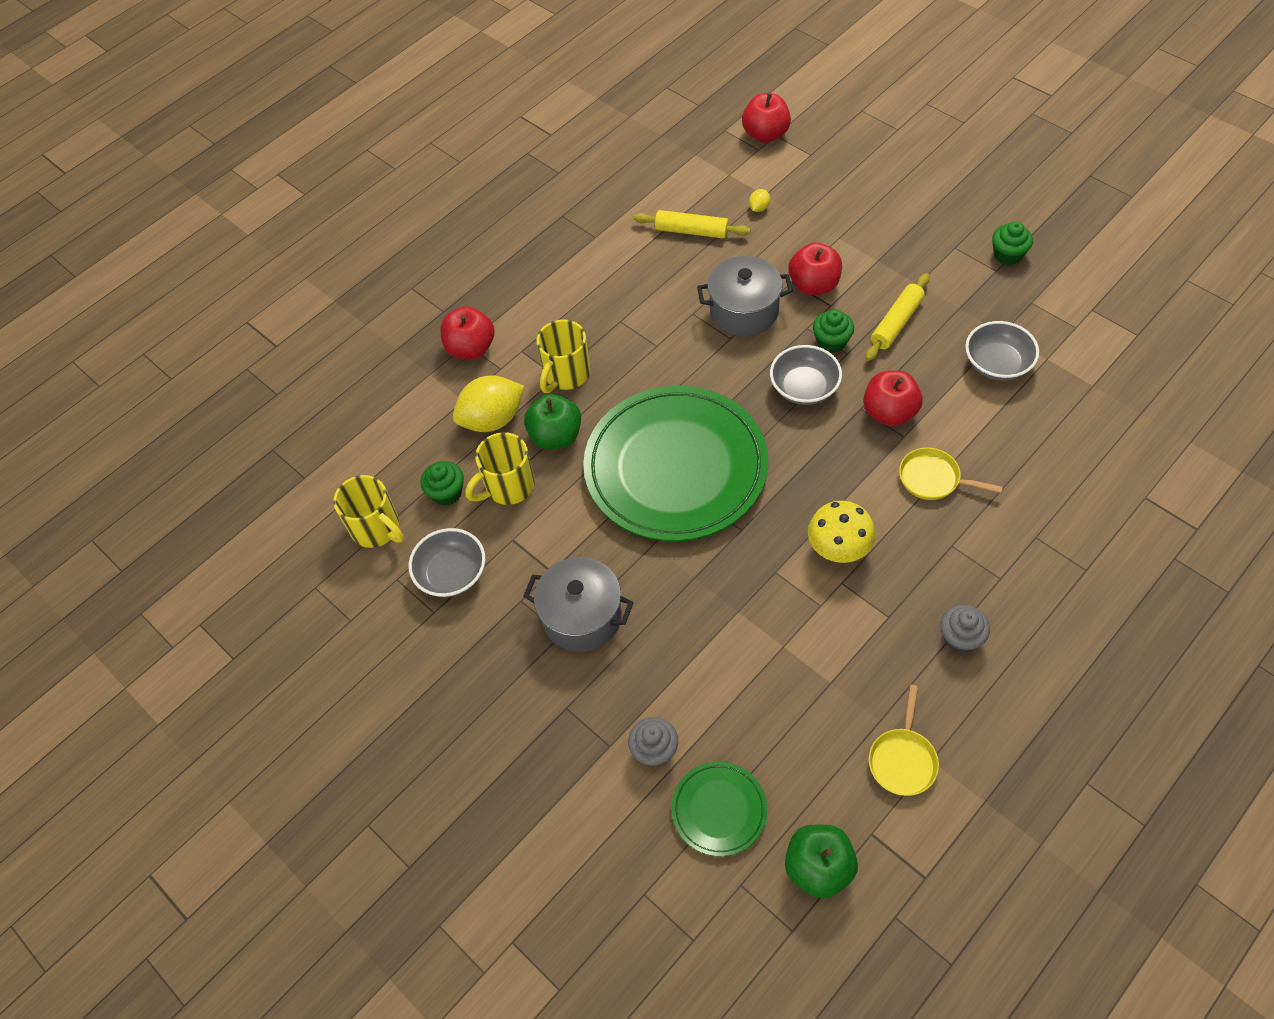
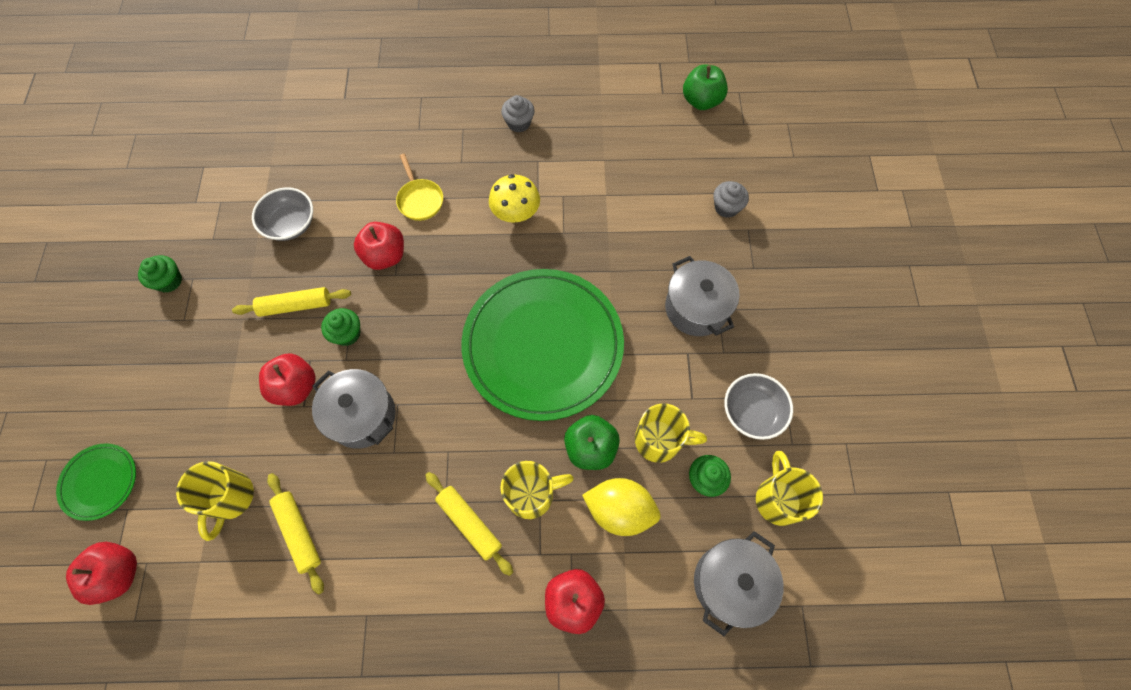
camera: 140 degrees left, 10 degrees up
(369, 446) = (730, 583): none -> grey pot
(589, 325) = (469, 523): none -> yellow rolling pin
(719, 810) = (722, 157): green plate -> green plate (100, 482)
(759, 208) = (230, 498): yellow lemon -> yellow mug
(804, 388) = (405, 320): grey bowl -> none
(902, 760) = (613, 104): yellow pan -> none

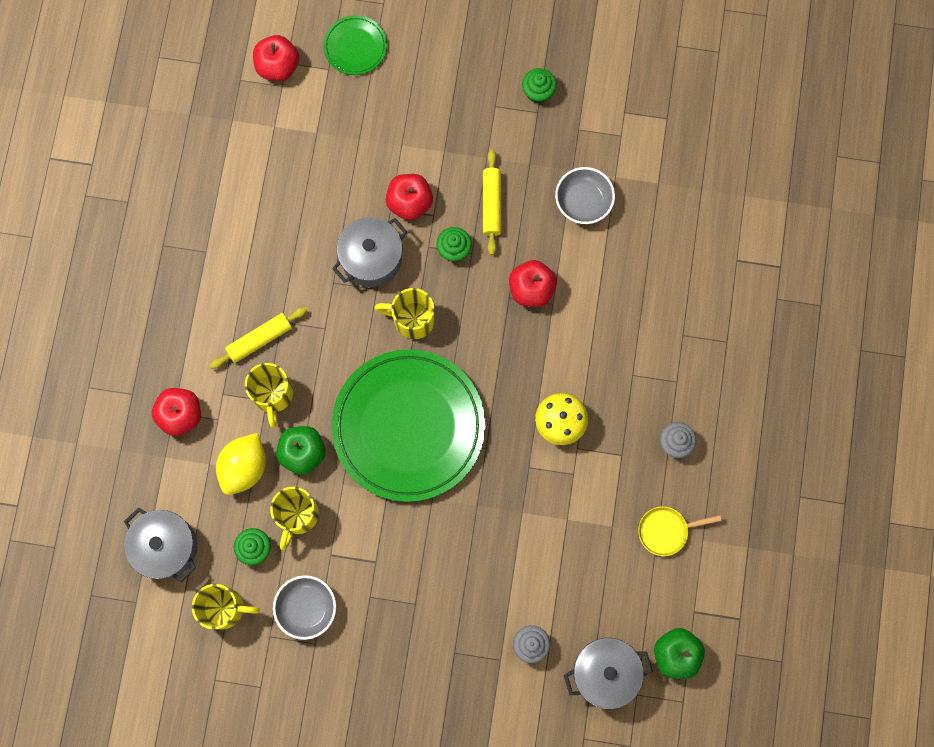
camera: 100 degrees right, 10 degrees up
(230, 498) = (320, 149): yellow mug -> yellow mug (412, 319)
(299, 532) = (281, 202): yellow rolling pin -> none
(420, 200) = (592, 328): yellow pan -> yellow pan (666, 531)
(696, 308) = (420, 582): grey pot -> grey pot (605, 672)

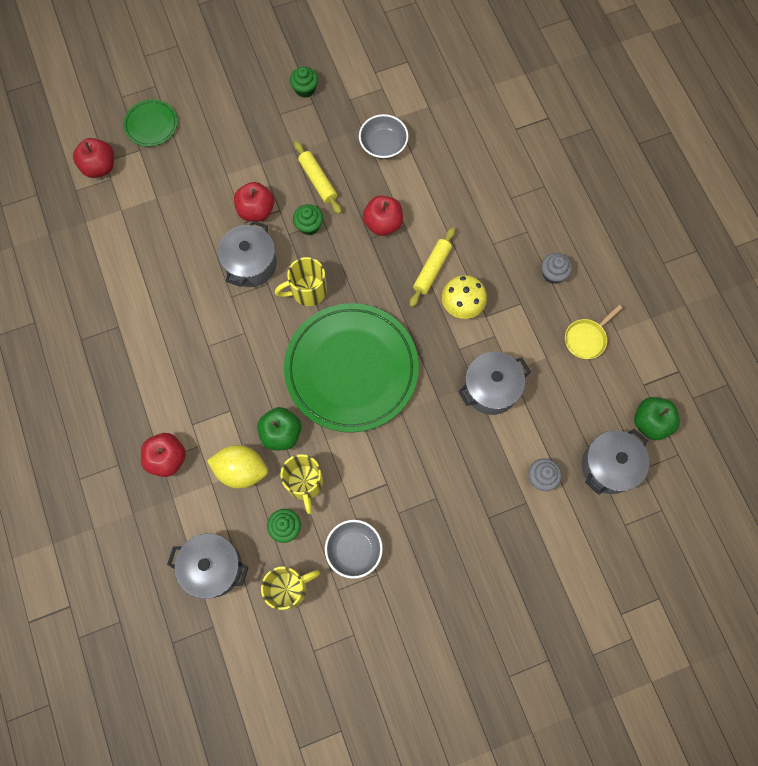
camera: 30 degrees left, 5 degrees down
(244, 467) = (241, 470): yellow lemon -> yellow lemon turned 75 degrees counterclockwise
(260, 339) = (198, 368): yellow rolling pin -> yellow rolling pin (432, 269)
(273, 395) = (232, 403): yellow mug -> none
(535, 526) = (490, 389): none -> grey pot

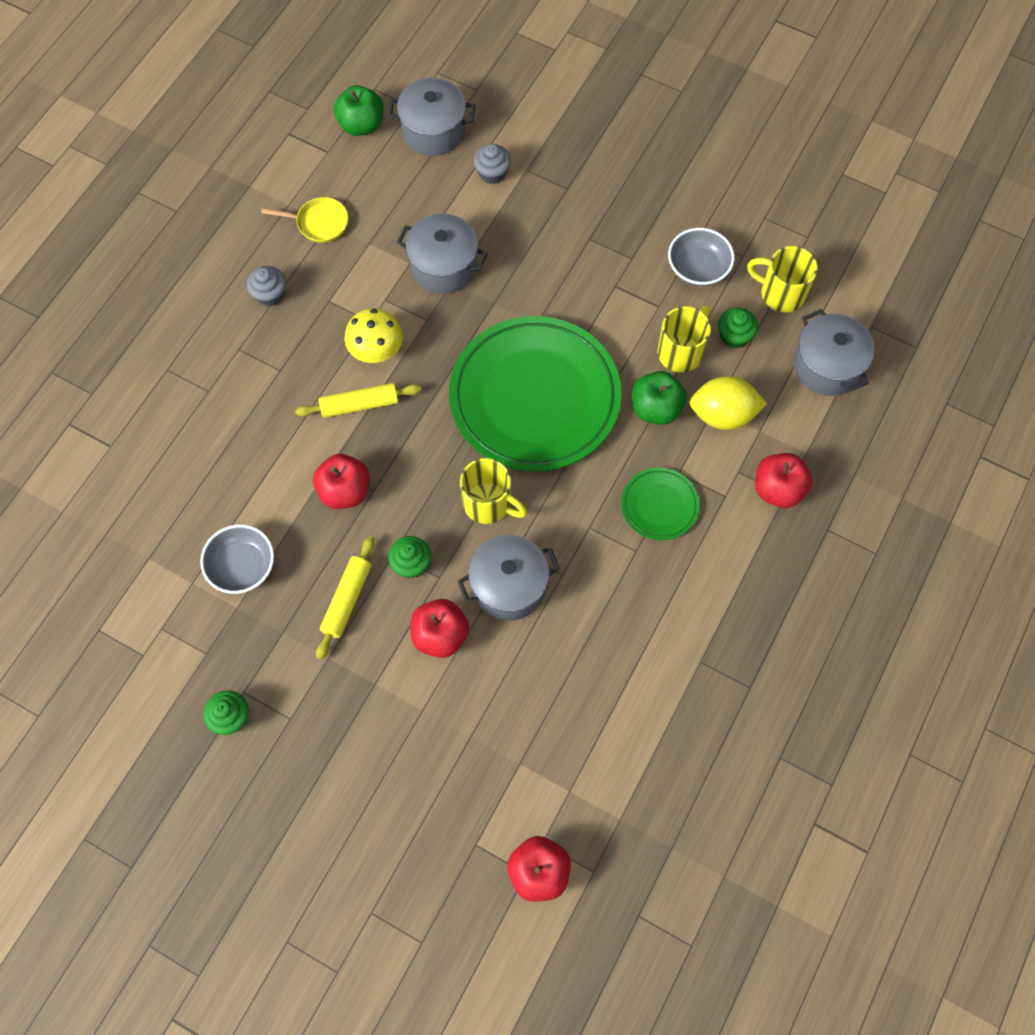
camera: 130 degrees left, 5 degrees down
(151, 125) = (430, 863): green plate -> green plate (659, 505)
(241, 470) = (723, 415): yellow lemon -> yellow lemon turned 60 degrees counterclockwise

